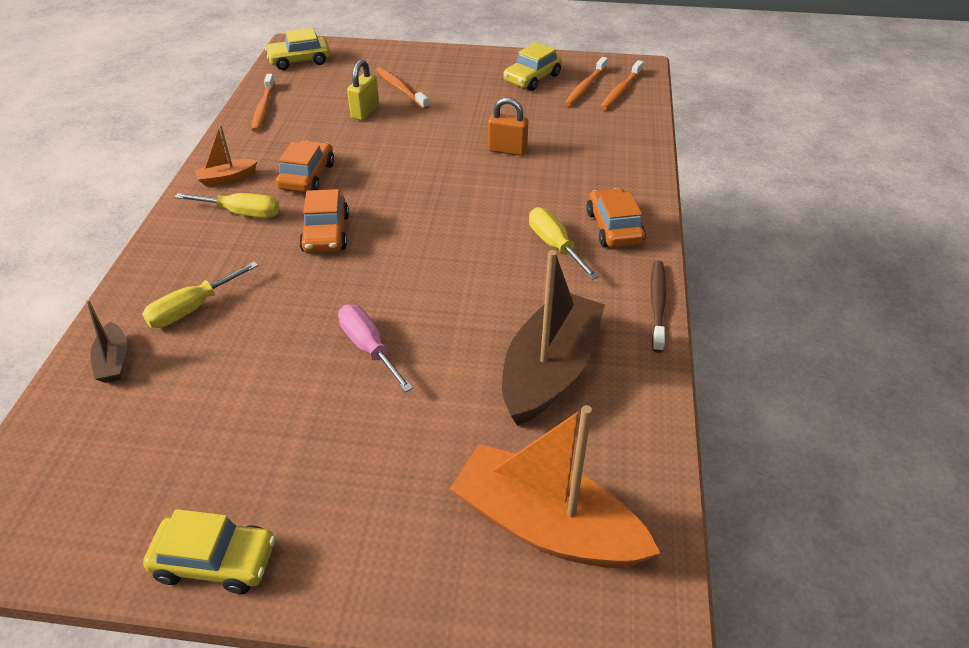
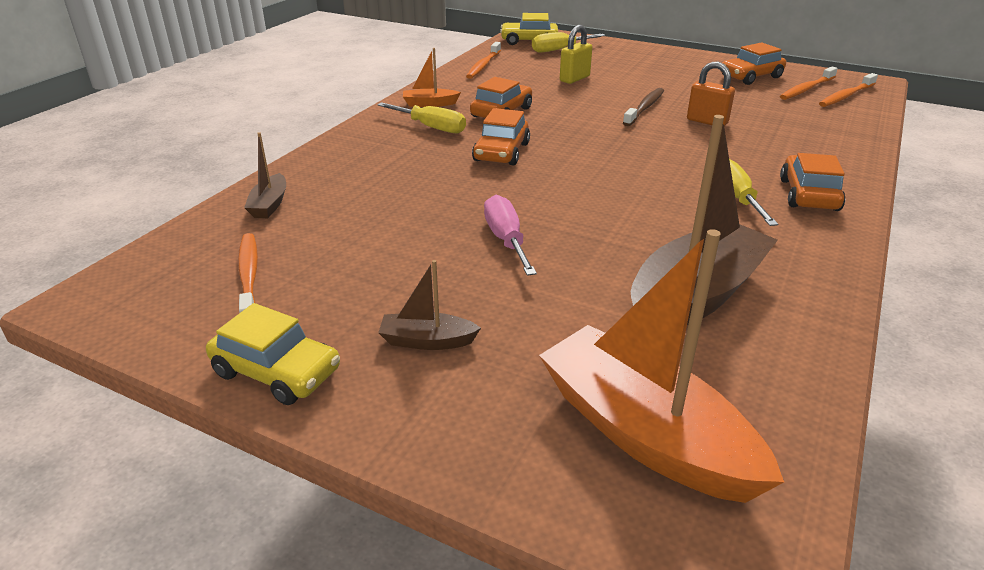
camera: 20 degrees right, 10 degrees down
(192, 308) = (355, 182): yellow screwdriver -> yellow screwdriver (559, 50)
(339, 486) = (427, 341): none -> brown boat
(400, 89) = (615, 68): orange toothbrush -> orange toothbrush (249, 277)
(532, 78) = (750, 77): yellow car -> orange car
(657, 305) = (845, 265): brown toothbrush -> brown toothbrush (644, 108)

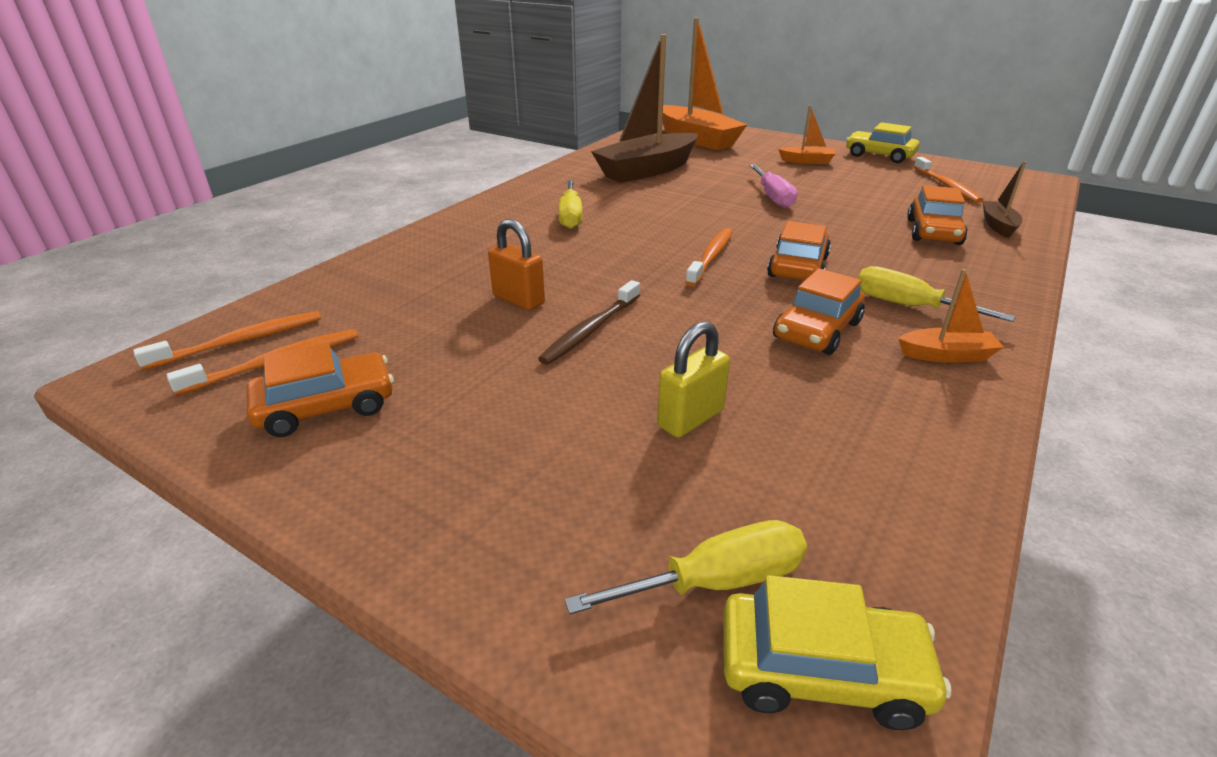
camera: 175 degrees left, 0 degrees up
(427, 341) = (807, 161): brown boat -> orange boat
(483, 65) = (911, 491): orange toothbrush -> orange toothbrush (711, 257)
(808, 195) = (502, 216): orange car -> orange car (933, 232)

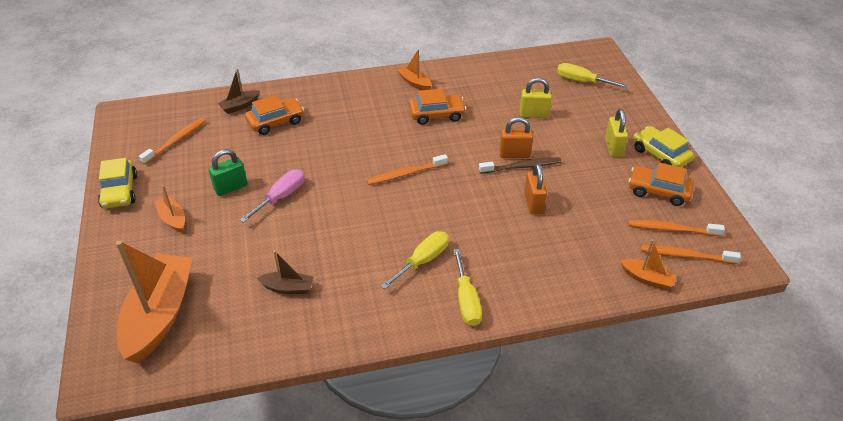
camera: 135 degrees left, 10 degrees up
(295, 297) = (646, 278): none -> orange boat
(471, 440) = (613, 148): none -> yellow padlock
(623, 339) = (514, 154): none -> orange padlock
(647, 170) = (288, 288): brown boat -> brown boat, size x0.46
(798, 267) = (380, 143): orange car -> none
(821, 671) = (579, 61): yellow car -> yellow car (660, 155)
(822, 185) = (231, 187): none -> green padlock
(908, 306) = (383, 102): yellow screwdriver -> yellow screwdriver (466, 300)

